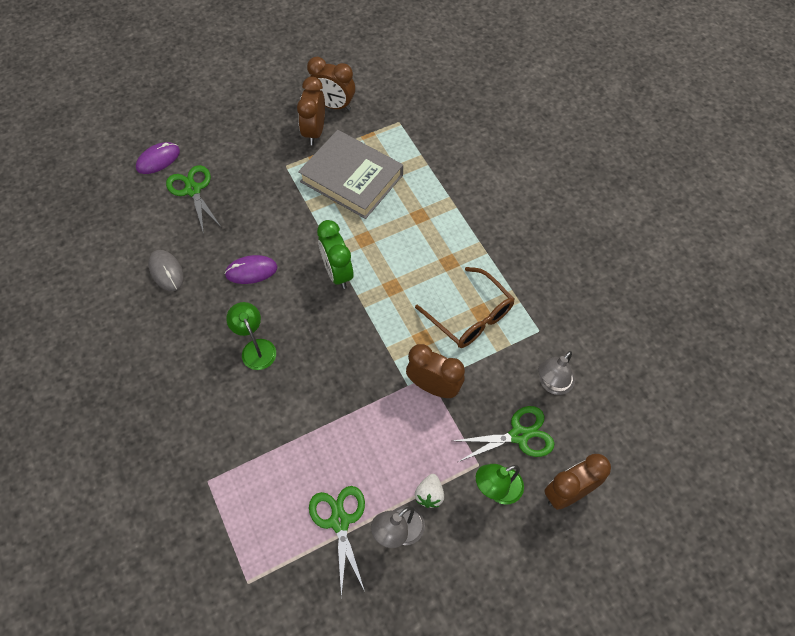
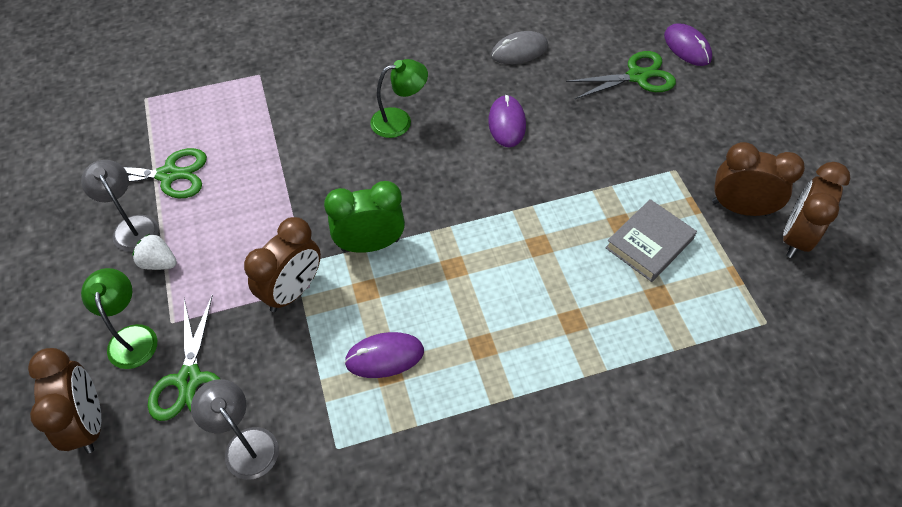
camera: 100 degrees right, 5 degrees down
(337, 273) = (488, 208): green clock -> green clock (370, 244)
(351, 178) = (649, 243): grey book -> grey book, size x0.59
(470, 316) = (384, 356): brown glasses -> purple mouse

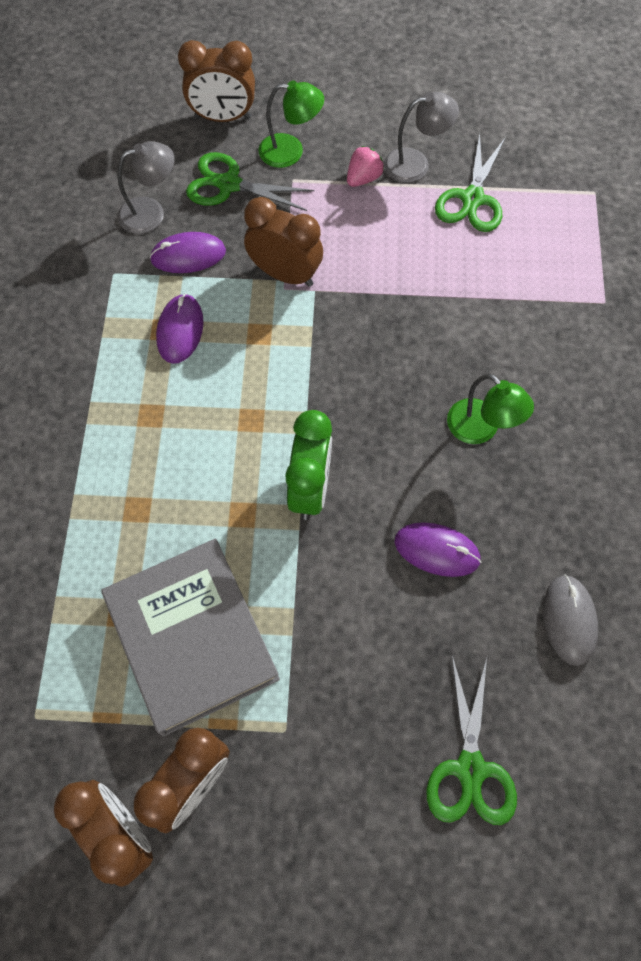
camera: 110 degrees right, 10 degrees up
(159, 262) = (363, 178): white strawberry -> pink strawberry
(293, 291) = (285, 274): brown clock -> brown clock turned 150 degrees clockwise
(370, 244) = (312, 351): green clock -> green clock (310, 489)
(399, 121) = (481, 429): green lamp -> green lamp turned 45 degrees counterclockwise
(649, 243) = (192, 638): grey book -> grey book, size x1.71
(687, 47) = (511, 886): purple mouse -> purple mouse (188, 255)

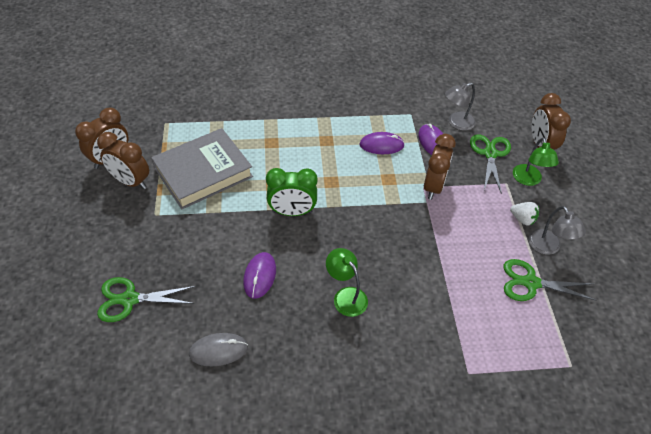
camera: 80 degrees right, 15 degrees down
(151, 212) = (456, 123): grey lamp -> grey lamp turned 90 degrees clockwise
(363, 178) = (522, 219): pink strawberry -> white strawberry
(481, 429) = (346, 296): green lamp -> green lamp turned 105 degrees clockwise

